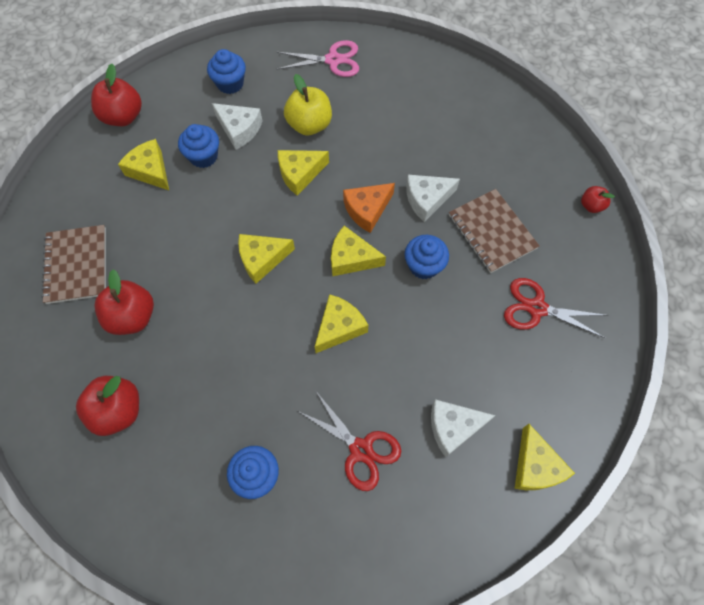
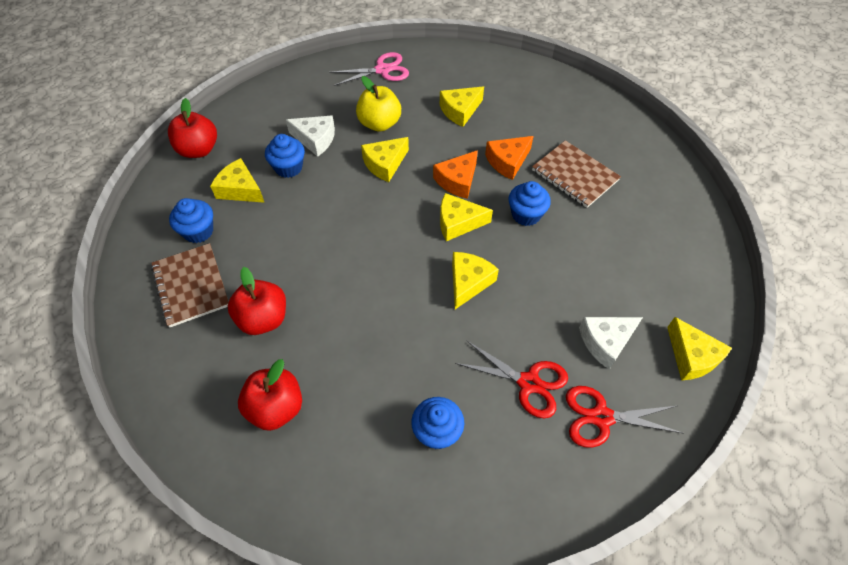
camera: 15 degrees left, 10 degrees down
(230, 84) = (294, 105): blue cupcake -> blue cupcake (198, 231)
(262, 259) = (374, 241): yellow cheese -> yellow cheese (460, 111)
(427, 199) = (508, 162): white cheese -> orange cheese
(536, 308) = (638, 227): red scissors -> red scissors (601, 417)
(591, 206) = (649, 138): red apple -> none

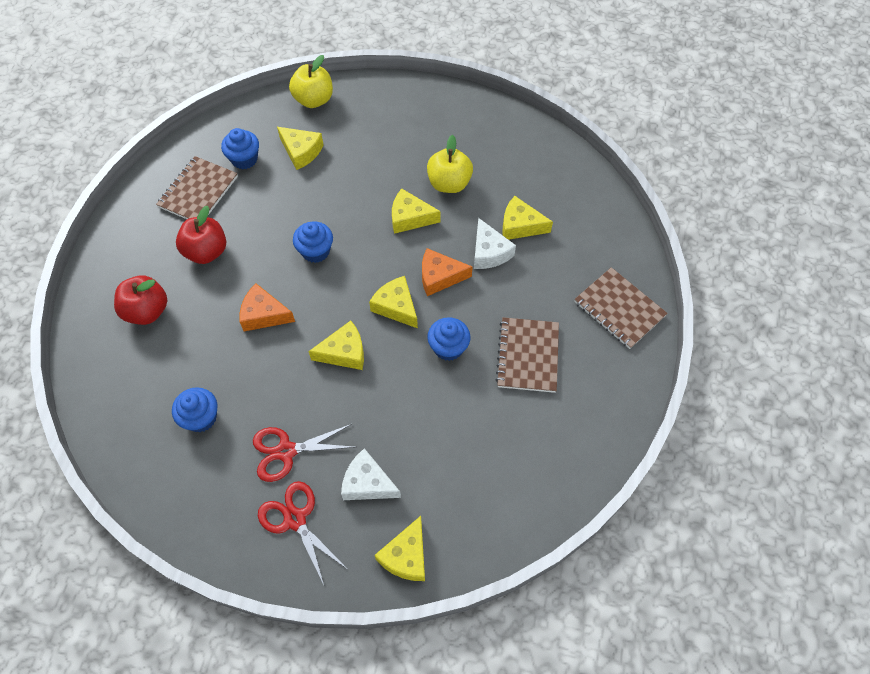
camera: 50 degrees right, 5 degrees up
(199, 150) = (314, 100): red apple -> yellow apple
(240, 189) = (301, 152): yellow cheese -> yellow cheese turned 135 degrees clockwise
(288, 168) = (348, 163): blue cupcake -> blue cupcake (315, 251)
(315, 139) = (391, 157): white cheese -> white cheese (489, 252)
(382, 70) = (511, 141): pink scissors -> none
(508, 162) = (495, 297): orange cheese -> orange cheese (264, 314)
(529, 383) = (286, 451): red scissors -> red scissors turned 90 degrees clockwise
(580, 107) = (619, 309): none -> brown notebook

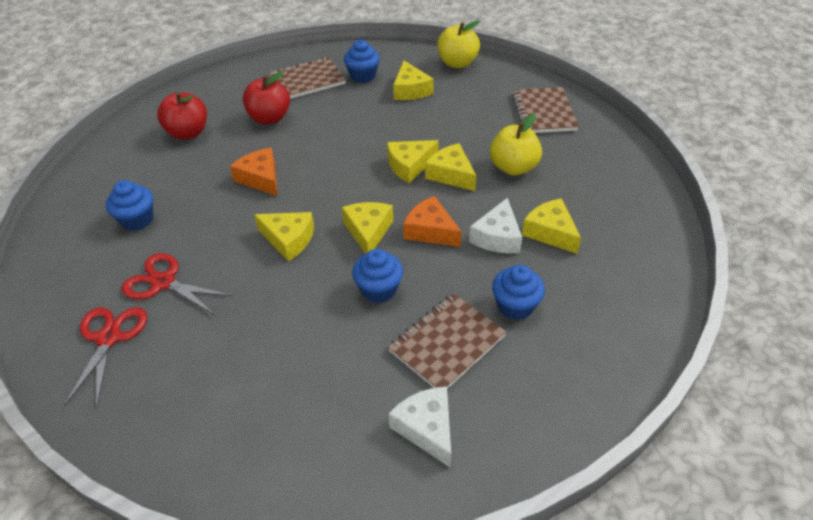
camera: 40 degrees right, 15 degrees down
(315, 251) = (348, 158): blue cupcake -> blue cupcake (515, 306)
(367, 483) = (192, 351): white cheese -> white cheese (426, 428)
(406, 556) = (151, 437): yellow cheese -> yellow cheese (409, 166)
(619, 309) = (589, 362): brown notebook -> brown notebook (543, 112)

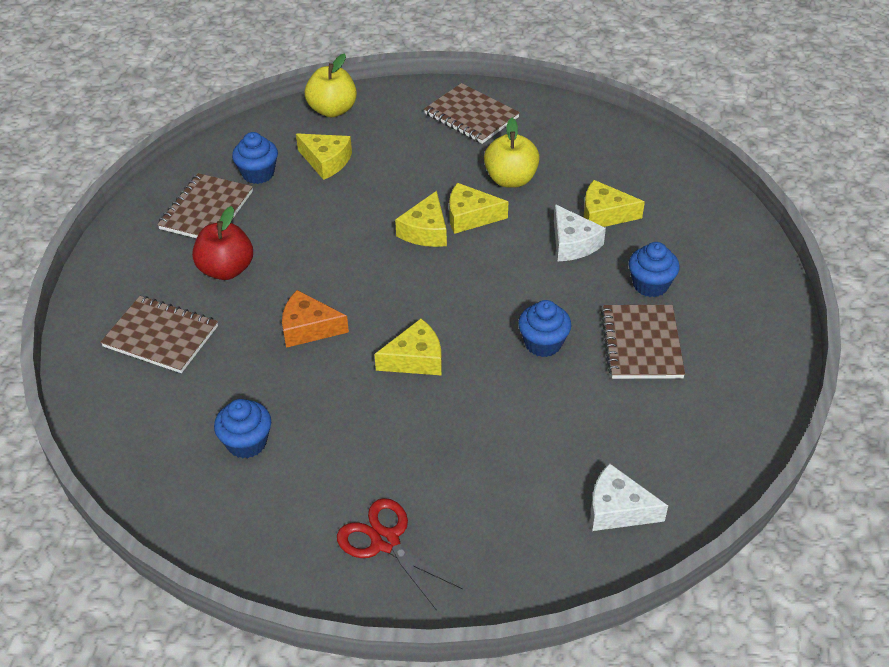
camera: 45 degrees left, 0 degrees up
(163, 282) = (361, 469): red scissors -> none
(188, 133) = (161, 336): red apple -> brown notebook
(368, 231) = (471, 307): yellow cheese -> none
(426, 428) = (702, 406): white cheese -> white cheese (618, 509)
(430, 231) = (518, 273): orange cheese -> none

